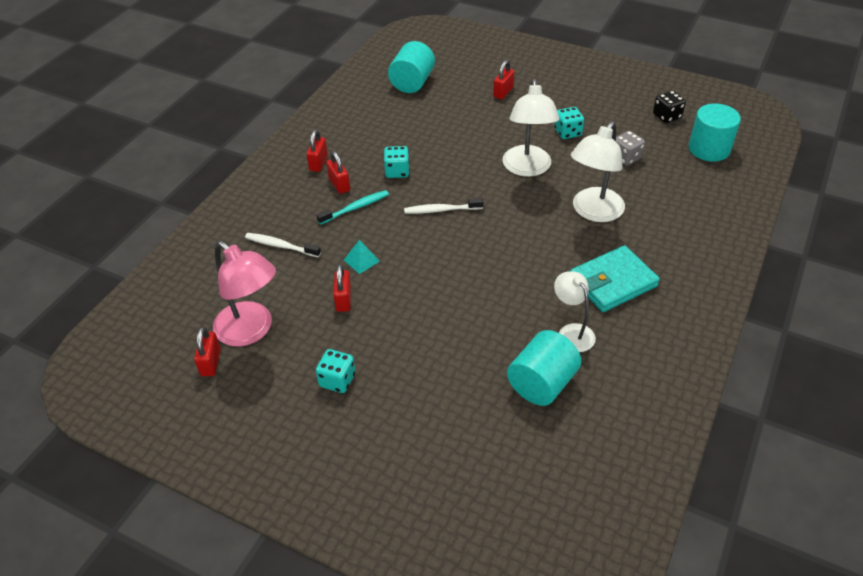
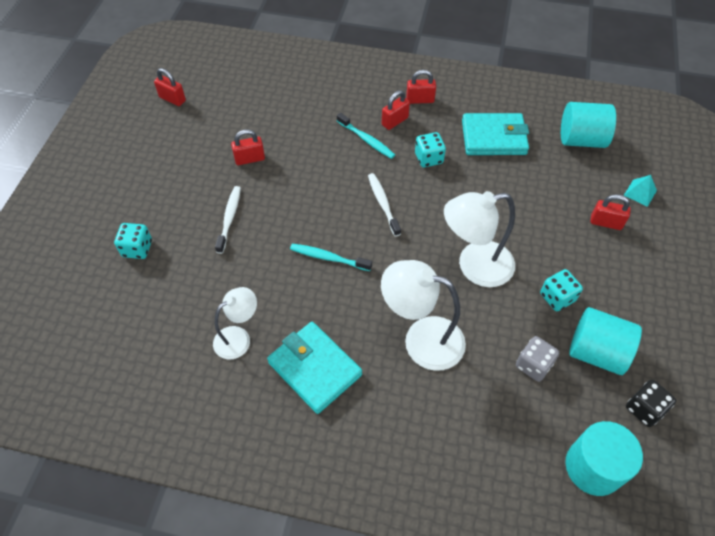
camera: 75 degrees right, 10 degrees up
(210, 363) = (172, 99): red padlock -> red padlock turned 45 degrees clockwise
(251, 331) = (206, 112): pink lamp -> none
(281, 246) = (304, 104): white toothbrush -> white toothbrush (229, 219)
(337, 380) = (162, 176): turquoise dice -> turquoise dice (137, 248)
(361, 260) = (299, 160): turquoise pyramid -> turquoise pyramid (640, 193)
(388, 128) = (493, 137): none -> turquoise wallet
(494, 256) = (329, 258): none -> turquoise toothbrush
(541, 383) = (172, 320): turquoise cylinder -> turquoise cylinder (596, 352)

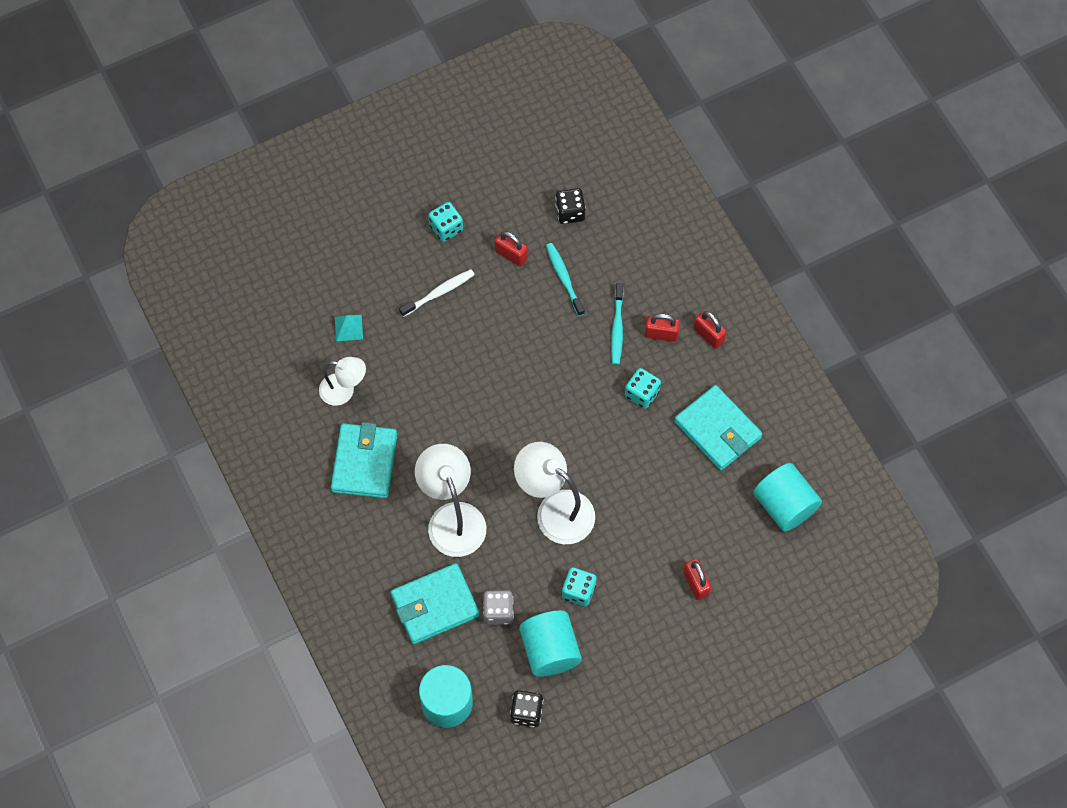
camera: 50 degrees right, 10 degrees up
(137, 248) = (354, 253): turquoise dice -> turquoise dice (446, 228)
(172, 99) = (519, 135): red padlock -> none
(257, 110) = (570, 212): none -> black dice
(329, 258) = (467, 396): turquoise toothbrush -> turquoise toothbrush (564, 279)
(383, 204) = (557, 395): white toothbrush -> none
(491, 409) = (435, 605): none -> turquoise wallet
(640, 193) = (759, 592): turquoise pyramid -> turquoise pyramid (348, 328)

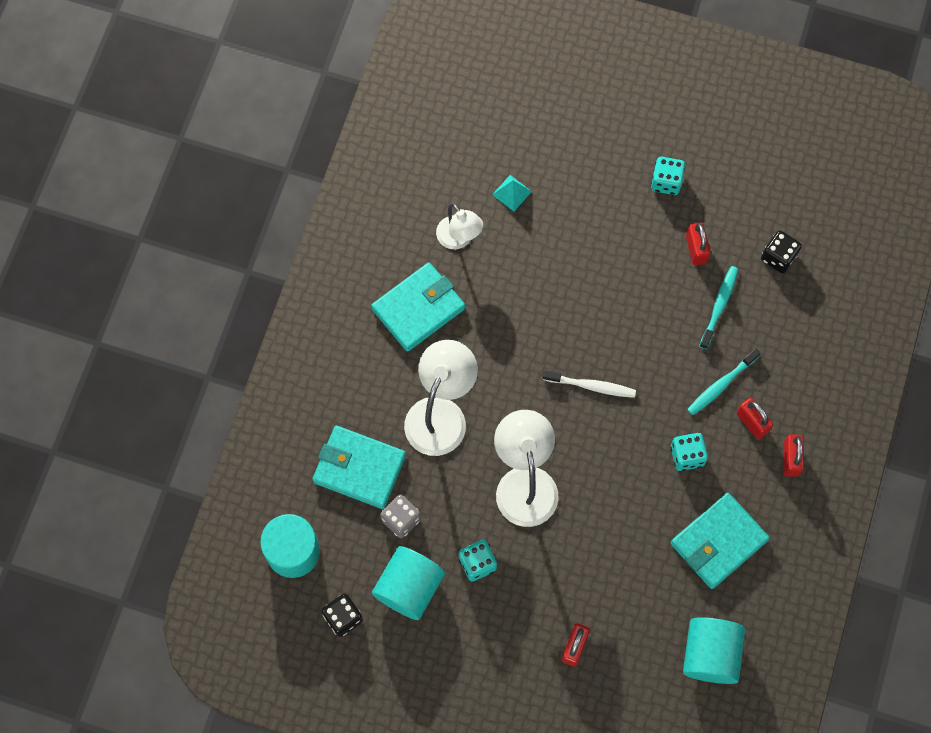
camera: 45 degrees right, 5 degrees up
(438, 293) = (608, 228): white toothbrush -> white toothbrush (591, 386)
(717, 430) = (718, 542): turquoise wallet -> turquoise wallet turned 45 degrees clockwise

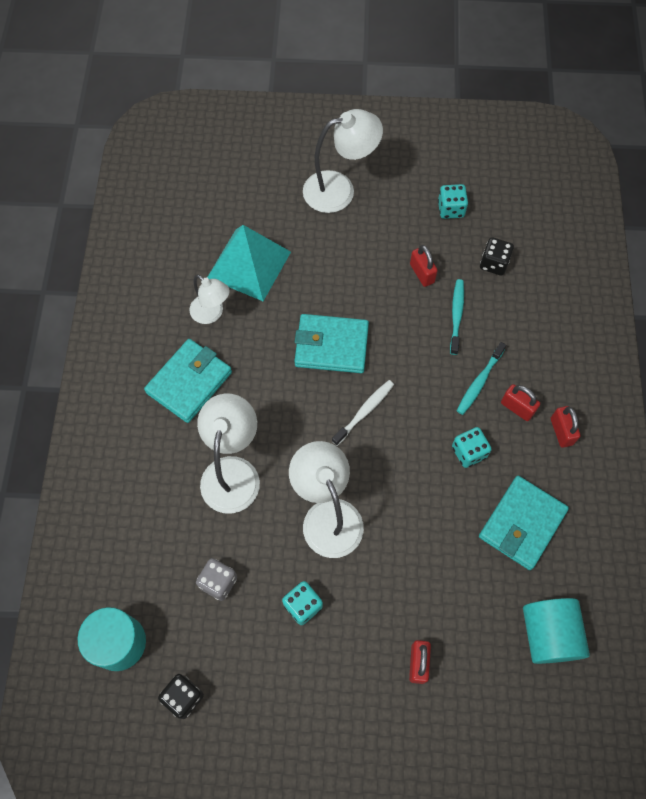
camera: 15 degrees left, 5 degrees down
(359, 468) = (167, 543): turquoise wallet -> turquoise wallet (331, 346)
(409, 587) = (242, 648): turquoise cylinder -> none
(512, 193) = (249, 264): turquoise pyramid -> turquoise pyramid, size x2.45
(591, 386) = (364, 412): white toothbrush -> white toothbrush turned 45 degrees counterclockwise
(633, 128) = (339, 189): none -> white lamp
(666, 182) = (380, 225): turquoise dice -> turquoise dice (450, 209)

